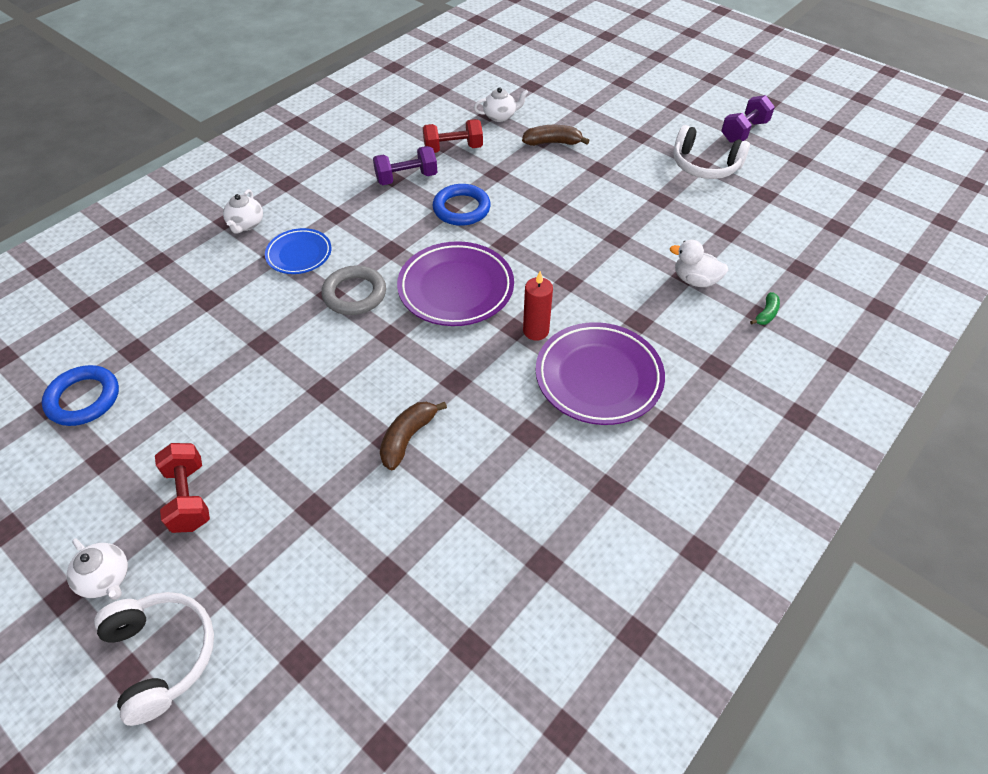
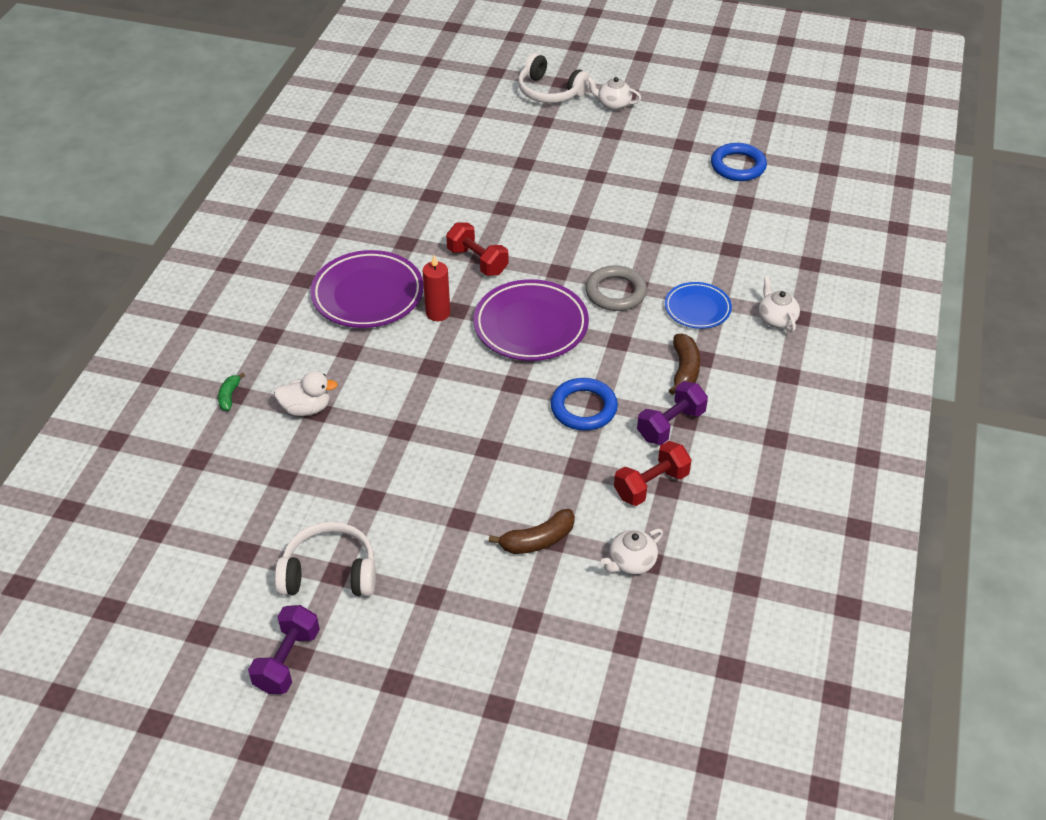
camera: 155 degrees right, 5 degrees down
(189, 497) = (606, 145): red dumbbell -> red dumbbell (477, 261)
(408, 438) = (491, 214): brown banana -> brown banana (684, 370)

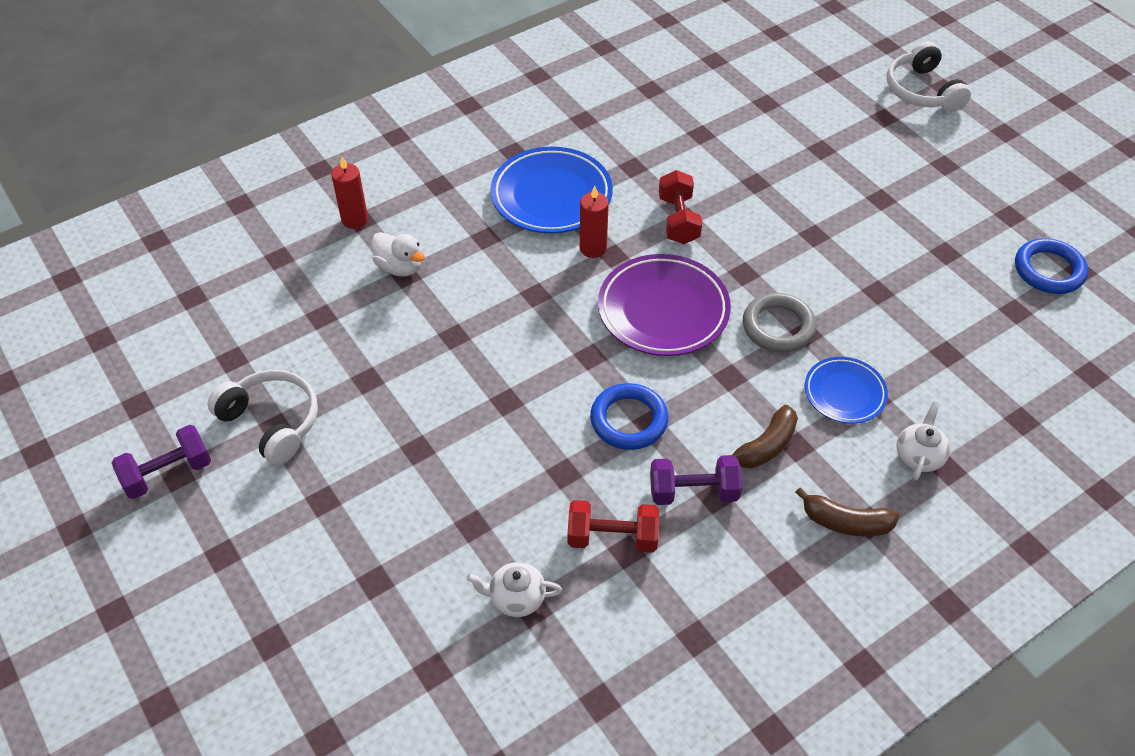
camera: 40 degrees right, 5 degrees up
(229, 396) = (354, 219): green banana -> red candle
(368, 294) = (551, 196): purple plate -> blue plate
(537, 540) = (458, 516): brown banana -> brown banana (845, 522)
(613, 104) = (975, 136): white teapot -> none

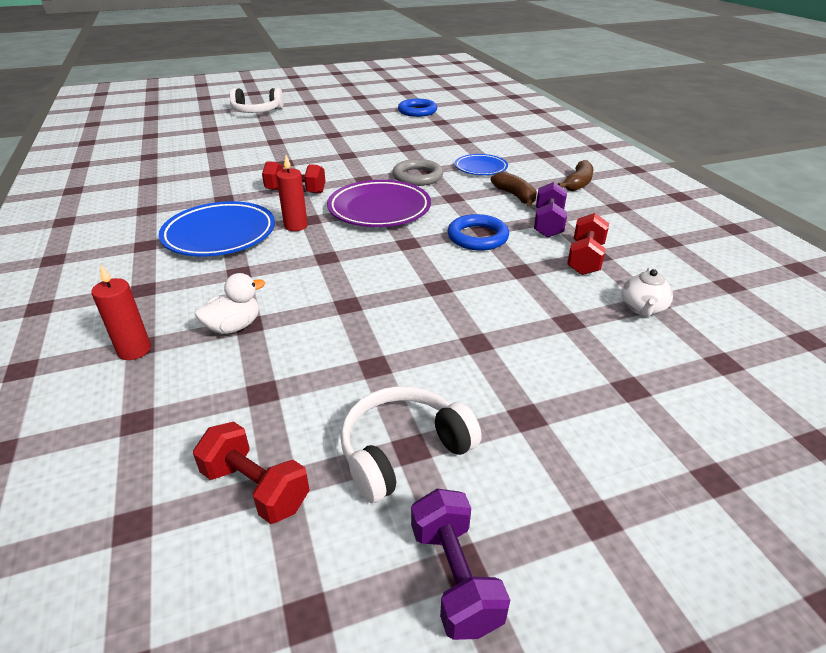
camera: 75 degrees left, 15 degrees down
(226, 347) = (256, 488): none -> red dumbbell
(919, 456) = (533, 158): white teapot -> none

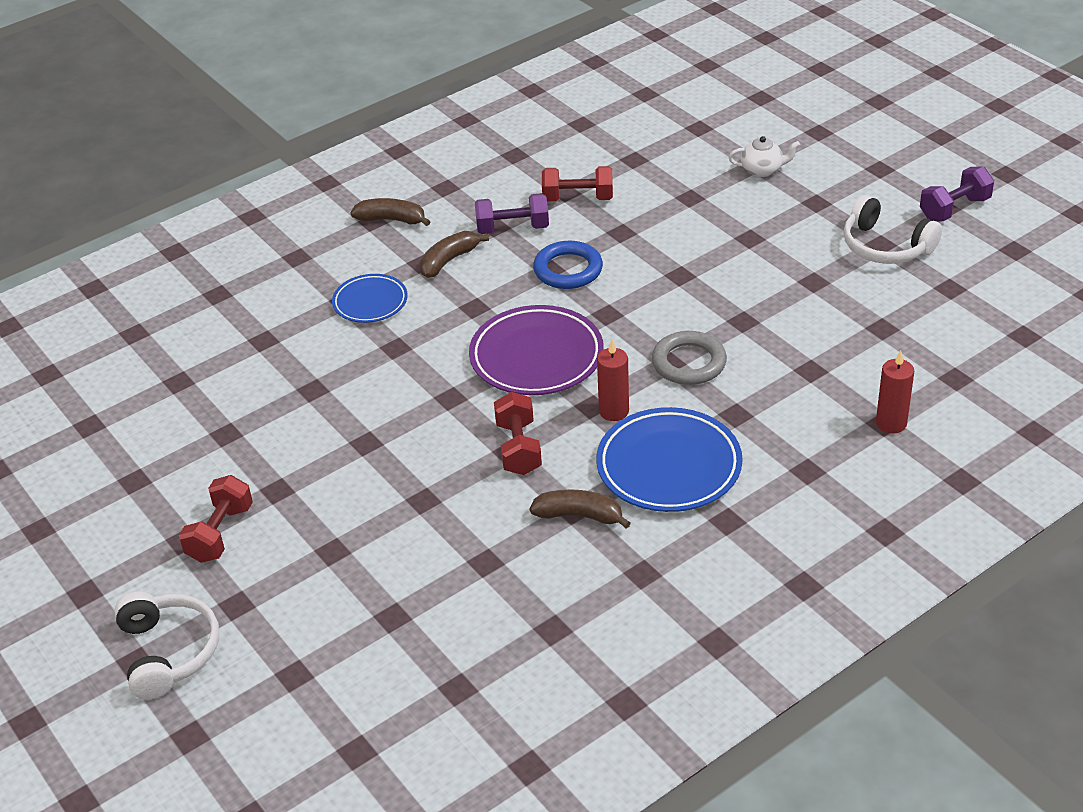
camera: 105 degrees left, 5 degrees up
(216, 199) = (579, 516): none -> brown banana
(234, 326) = (820, 377): white duck -> none
(256, 488) = (961, 297): red dumbbell -> red dumbbell (220, 533)
(417, 111) = (123, 423): blue ring -> none
(417, 177) = (422, 351): grey ring -> grey ring (689, 363)
(642, 308) = (647, 163): white teapot -> white teapot (762, 170)

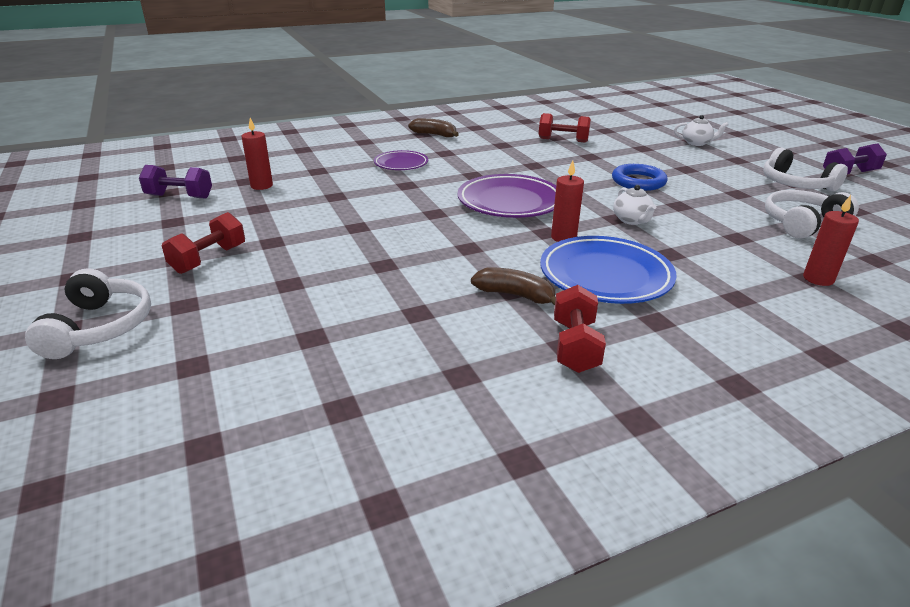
camera: 10 degrees right, 10 degrees down
(205, 388) = (261, 186): none -> red candle
(370, 302) = (401, 164): blue plate -> purple plate
(449, 261) = (464, 154): brown banana -> none
(512, 228) = (514, 146): purple dumbbell -> purple dumbbell (179, 196)
(518, 448) = (477, 247): red dumbbell -> red dumbbell (575, 346)
(568, 270) = (547, 167): blue ring -> blue ring (638, 181)
(689, 363) = (632, 220): grey ring -> white teapot
(885, 328) = (802, 223): none -> white headphones

